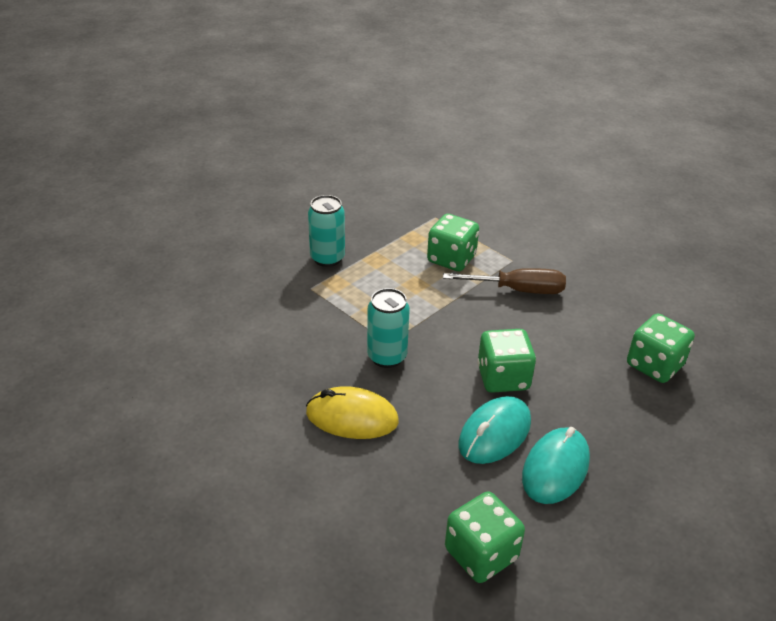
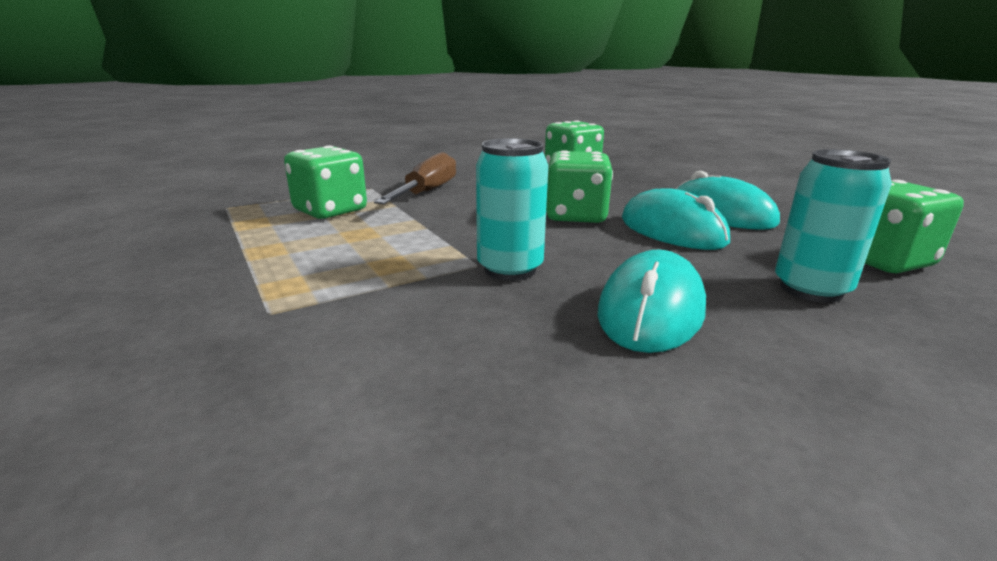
camera: 75 degrees left, 15 degrees down
(327, 258) = (200, 287): turquoise can -> turquoise can (811, 289)
(352, 417) = (651, 311): yellow mouse -> turquoise mouse

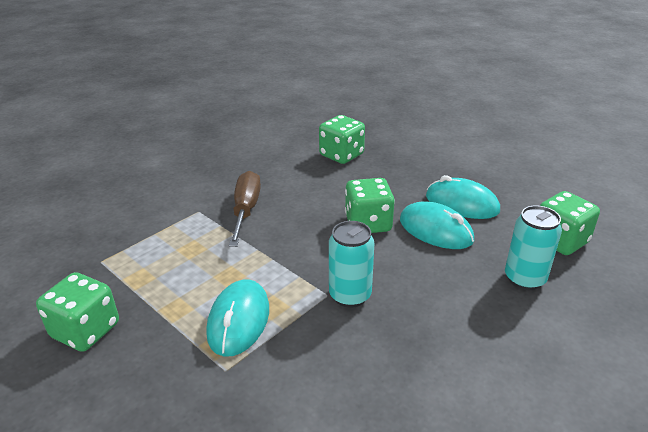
camera: 15 degrees left, 10 degrees up
(330, 211) = (187, 250): green dice -> green dice (86, 330)
(651, 311) = (444, 318): turquoise mouse -> turquoise mouse (239, 321)

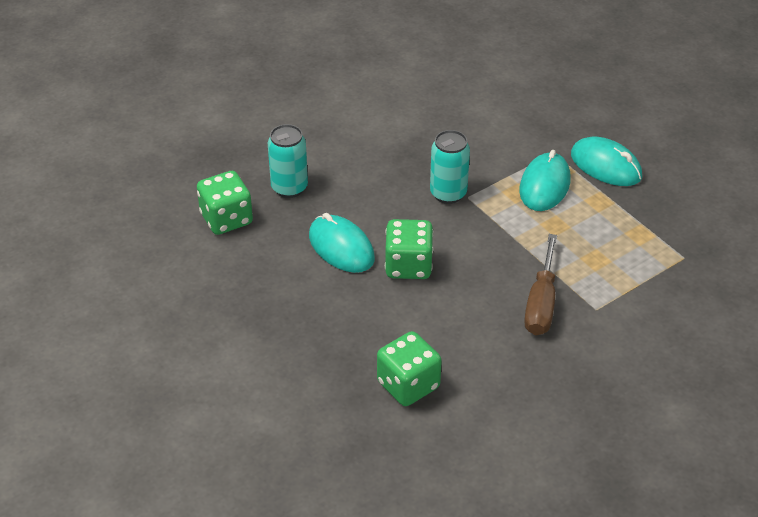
camera: 170 degrees left, 10 degrees up
(86, 330) = (670, 194): green dice -> none
(461, 204) = (294, 277): turquoise mouse -> turquoise mouse (606, 166)

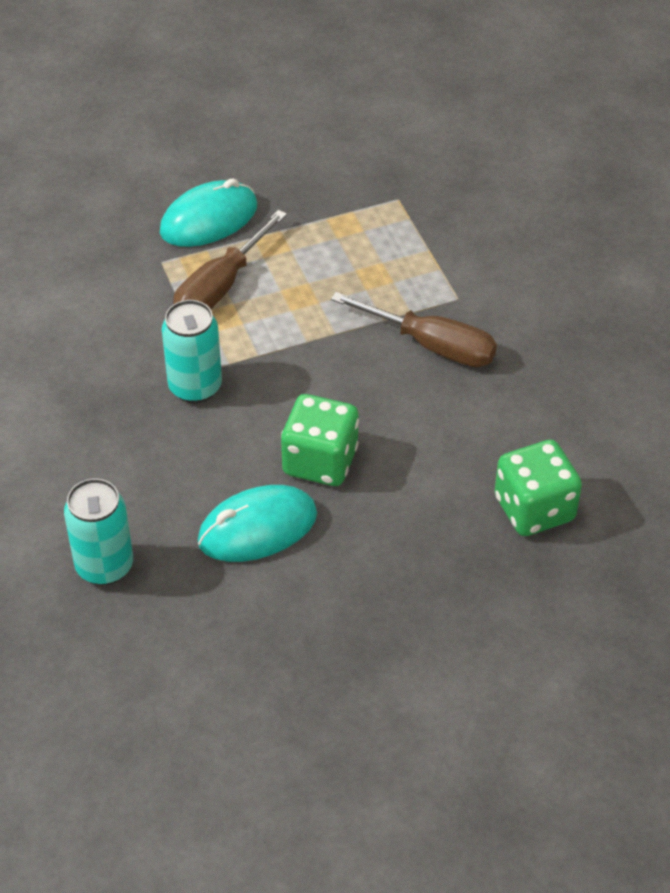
camera: 75 degrees left, 5 degrees up
(226, 219) = (141, 659): green dice -> none
(544, 185) = (221, 286): turquoise mouse -> brown screwdriver

